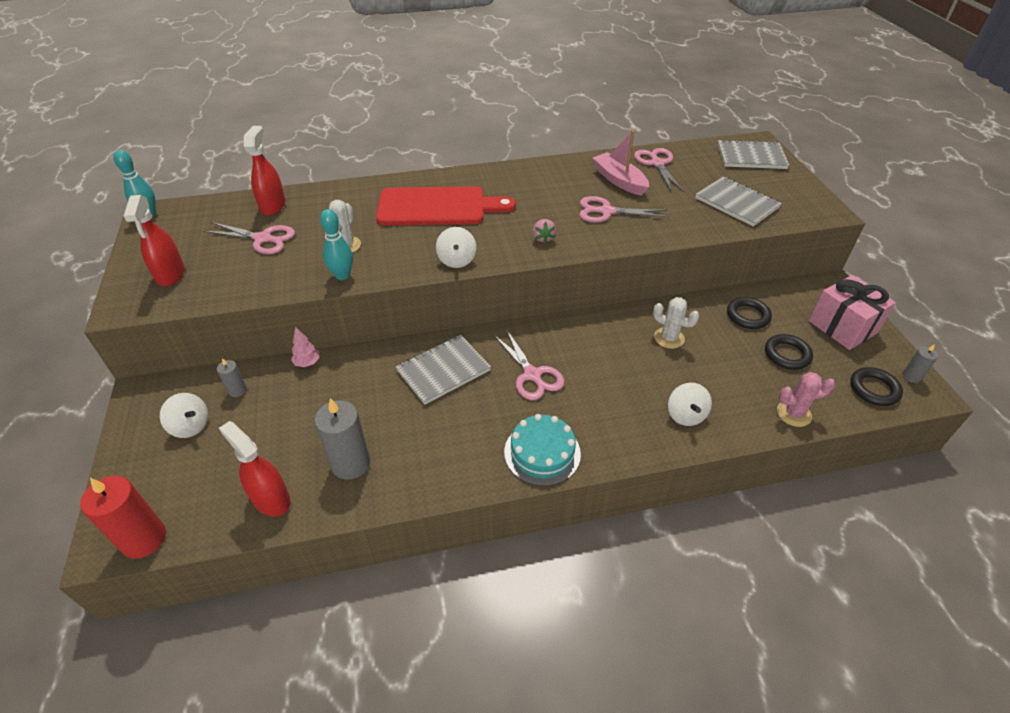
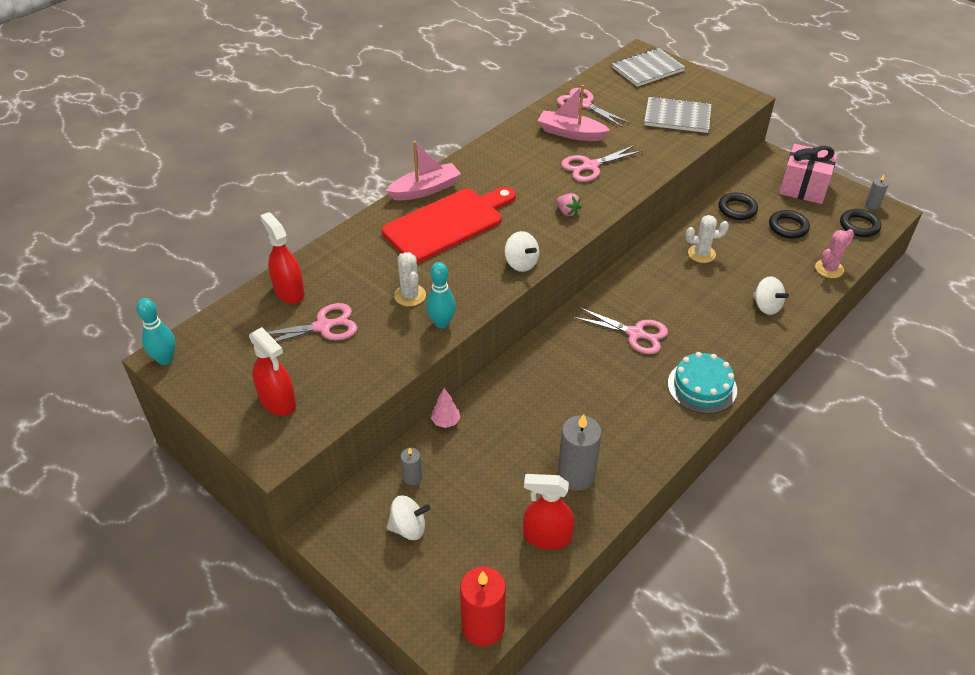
camera: 35 degrees left, 0 degrees up
(443, 370) = (565, 366): grey notebook -> none
(451, 177) = (425, 189): none -> pink boat

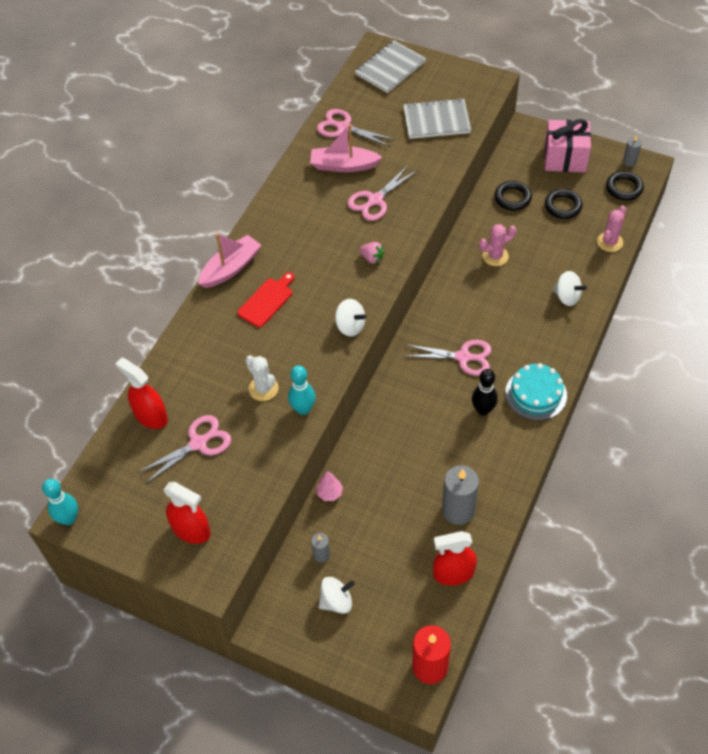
camera: 15 degrees left, 10 degrees up
(448, 223) = (267, 301): red cutting board -> red cutting board, size x0.52
(639, 387) = (483, 410): none -> black bowling pin
(701, 254) = (495, 256): white cactus -> pink cactus

